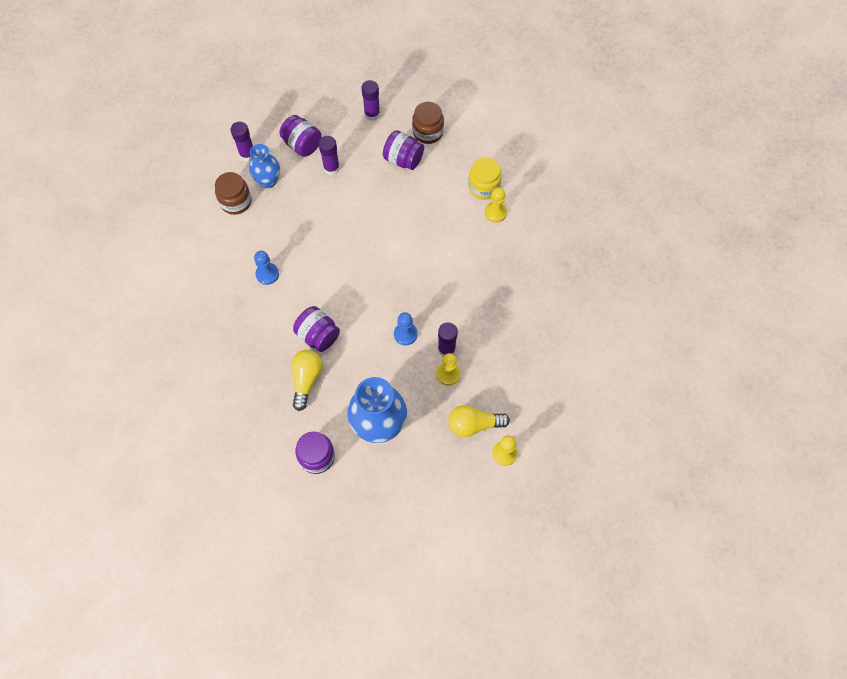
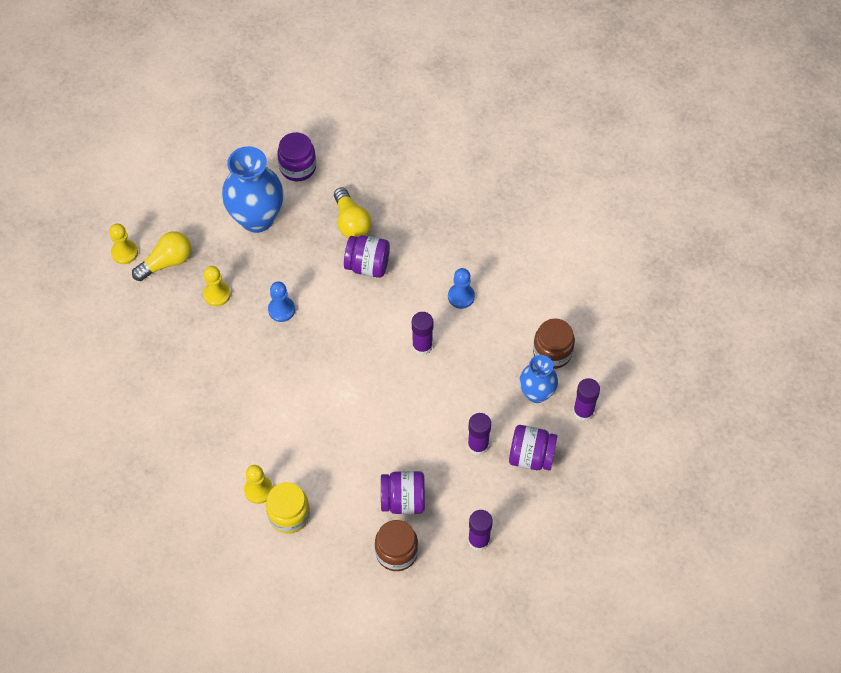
camera: 150 degrees right, 5 degrees down
(446, 349) = (231, 316): purple glue stick -> purple glue stick (422, 346)

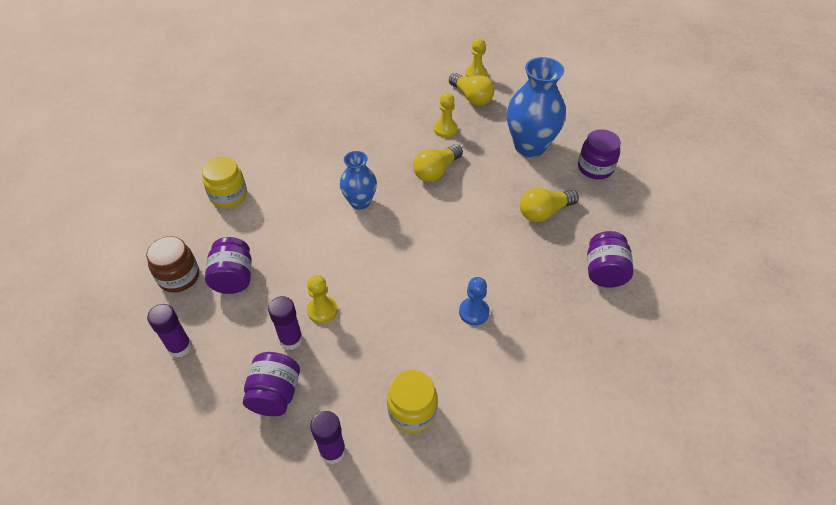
camera: 85 degrees right, 10 degrees down
(258, 490) = (255, 174): yellow pawn -> yellow pawn (322, 310)
(281, 310) = (436, 171): blue pawn -> yellow light bulb
(367, 265) = (496, 229): purple jar -> purple jar (604, 272)
(422, 346) = (408, 281): purple glue stick -> none
(536, 393) = (356, 396): blue vase -> blue vase (360, 202)
(552, 352) = (412, 411): brown jar -> yellow jar

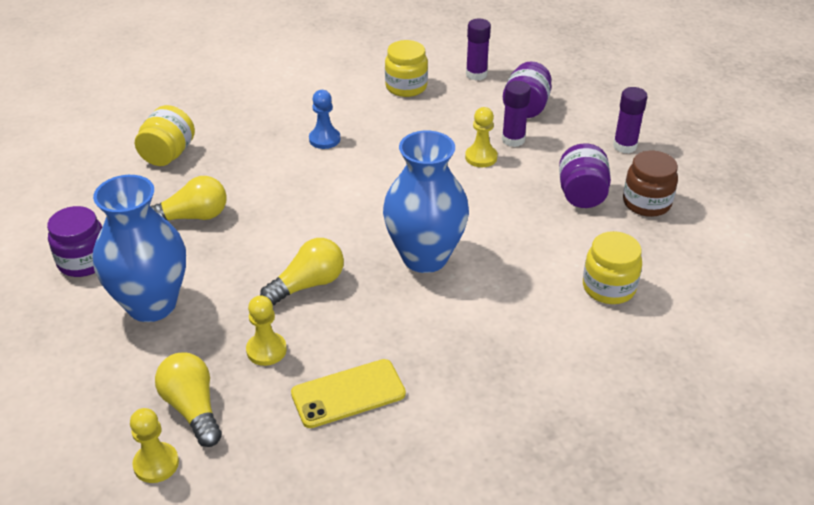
camera: 170 degrees left, 10 degrees down
(360, 202) = (425, 257): blue vase -> blue vase, size x1.68
(391, 113) = (348, 393): none -> yellow phone
(604, 272) = (168, 154): purple jar -> yellow jar

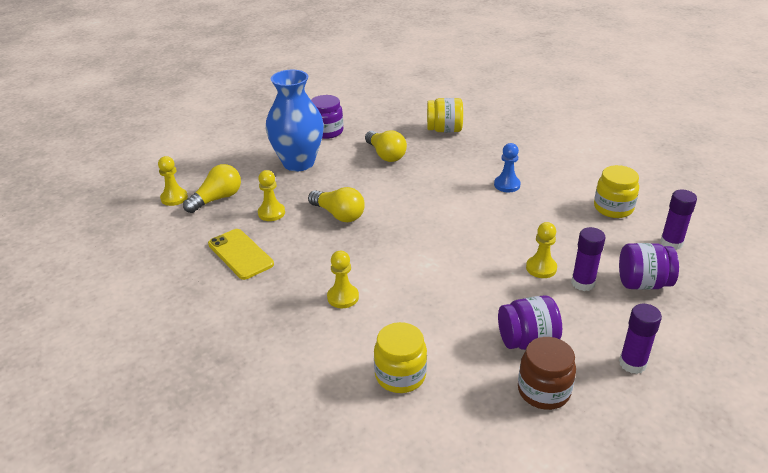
camera: 75 degrees right, 5 degrees down
(425, 257) = (392, 261): blue vase -> none
(474, 308) = (343, 297): none -> yellow pawn

